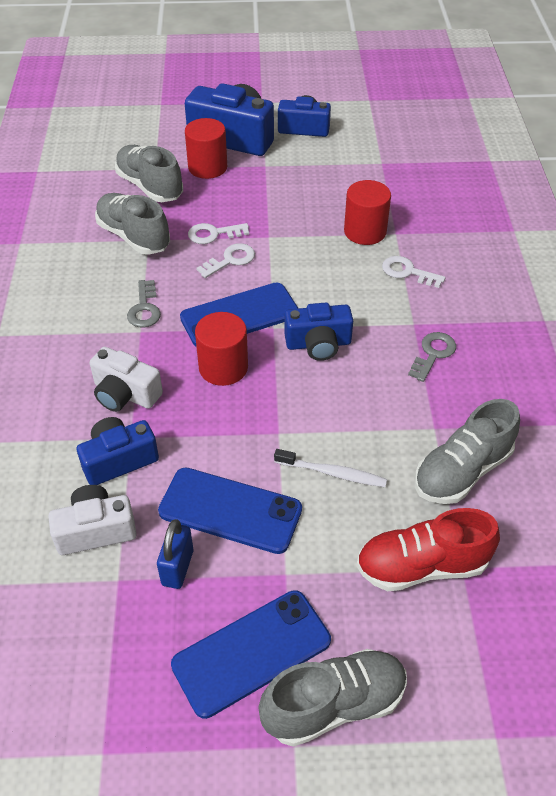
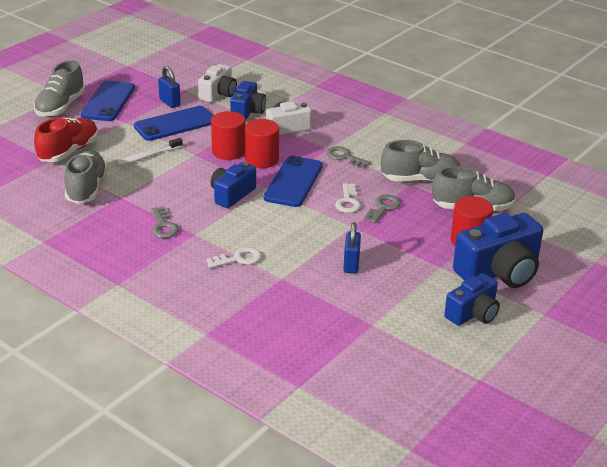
camera: 130 degrees right, 15 degrees down
(213, 234) = (383, 208): white key -> grey key
(325, 208) = (351, 265): none -> blue padlock
(365, 231) = (302, 266): red cylinder -> red cylinder (228, 151)

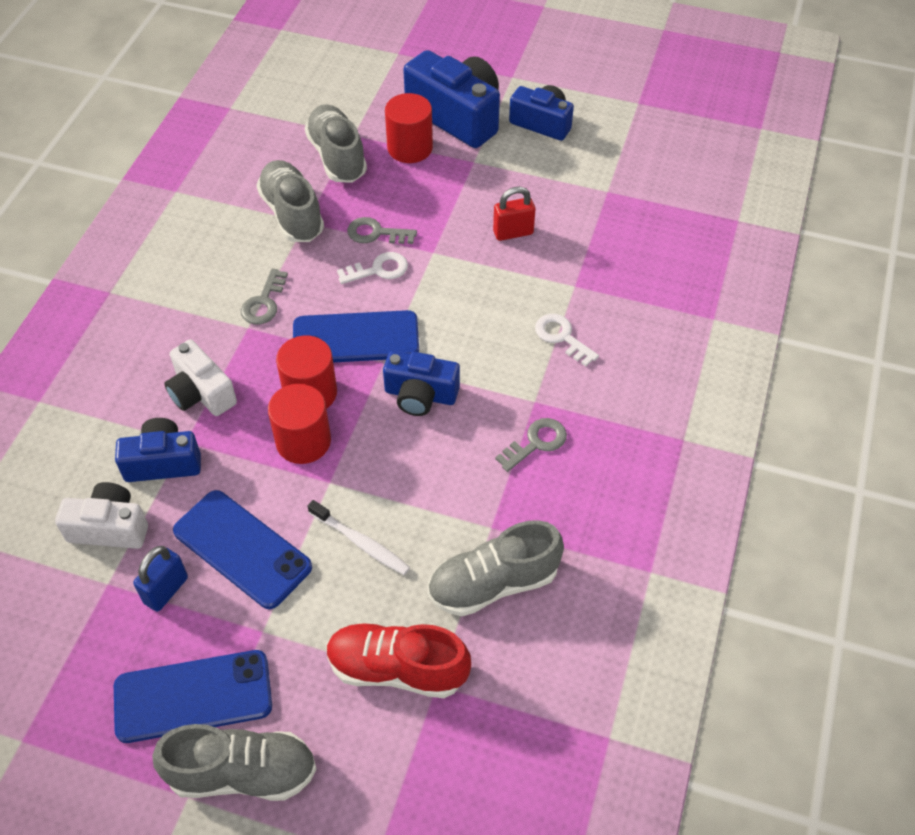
camera: 110 degrees left, 20 degrees up
(351, 265) = (513, 233): blue padlock -> red padlock

